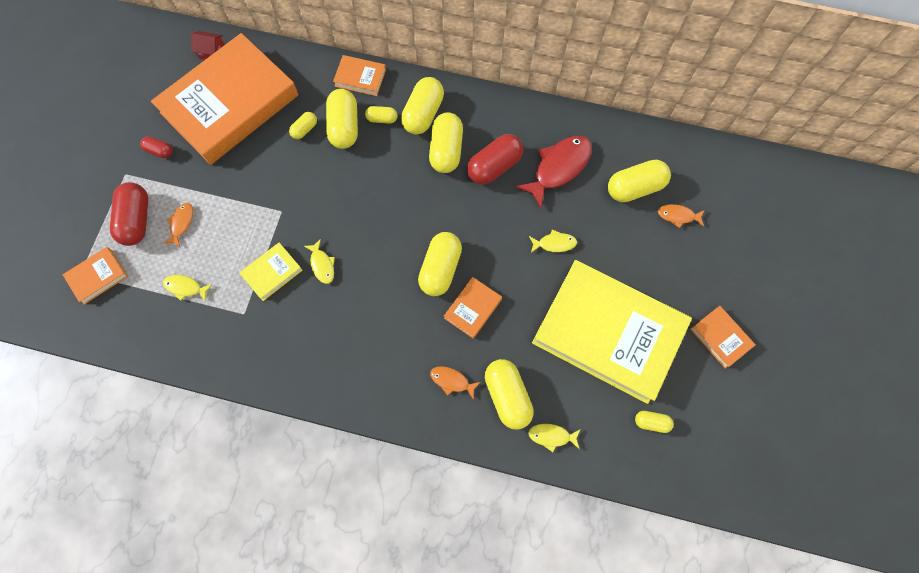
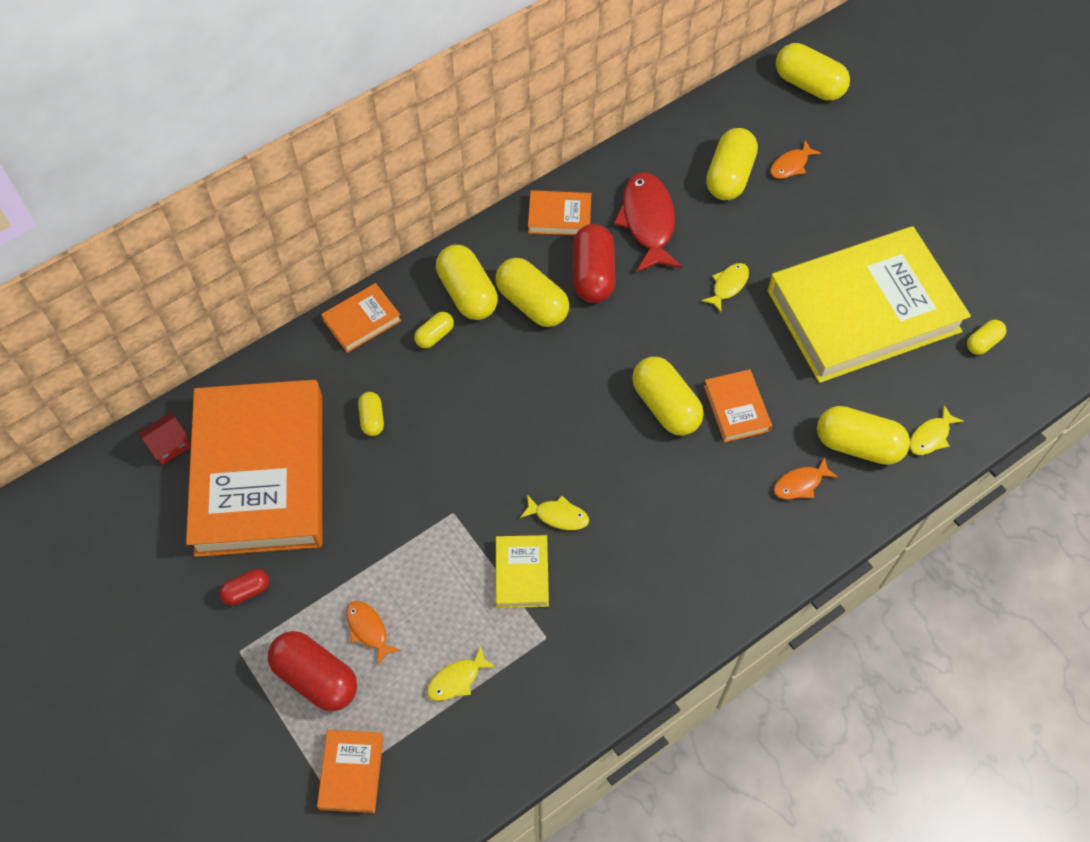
camera: 50 degrees left, 10 degrees down
(344, 126) = (408, 378): yellow capsule -> yellow capsule (809, 85)
(720, 337) = (943, 225): orange book -> orange book (559, 216)

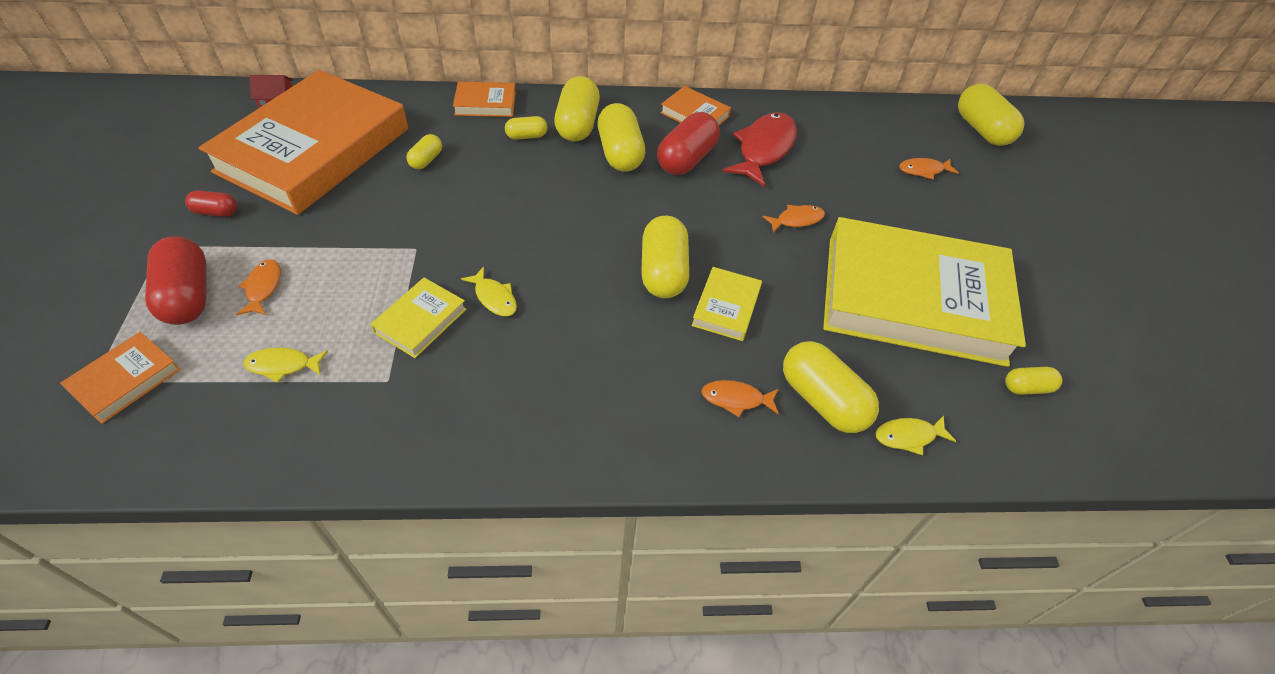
camera: 30 degrees right, 10 degrees down
(728, 286) = (796, 220): yellow fish -> orange fish
(729, 176) = (860, 153): yellow capsule -> none
(736, 408) = (726, 307): orange book -> yellow book

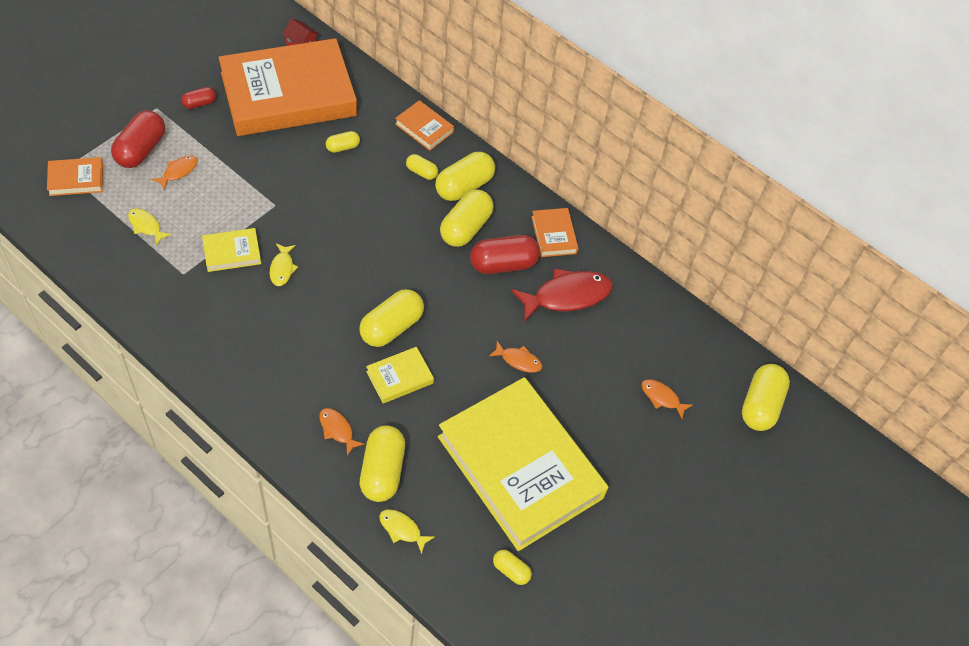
camera: 40 degrees right, 5 degrees up
(216, 212) = (199, 103): red capsule -> red capsule turned 75 degrees counterclockwise

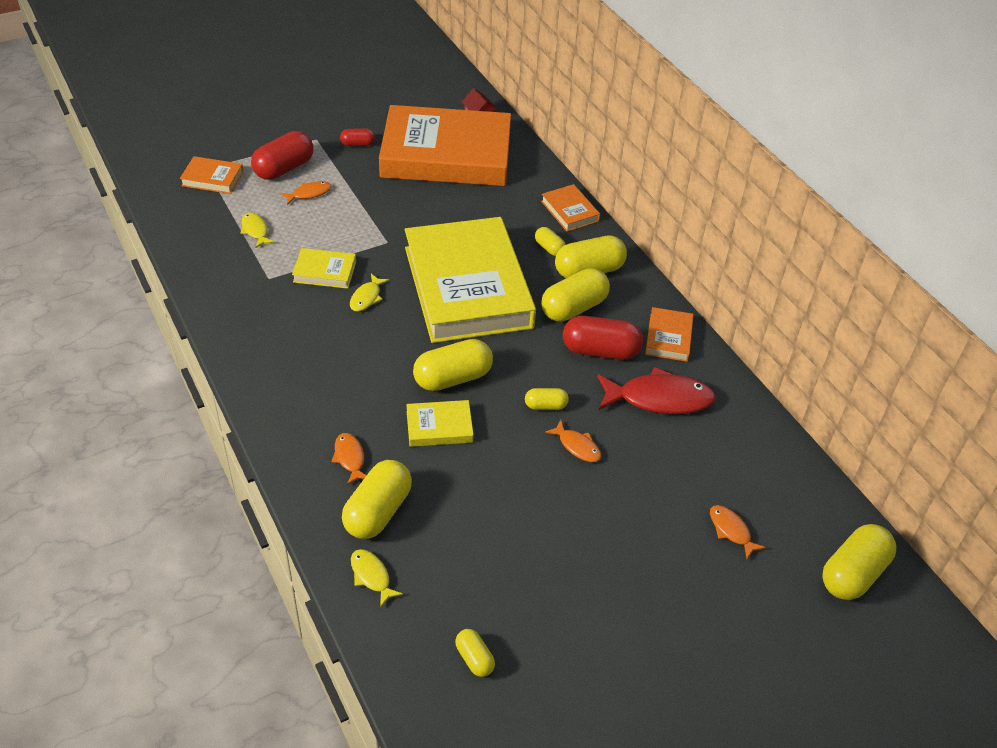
camera: 25 degrees right, 10 degrees down
(343, 147) = (478, 209): yellow capsule -> yellow capsule (545, 406)
(520, 467) = (533, 553): yellow book -> yellow book (468, 287)

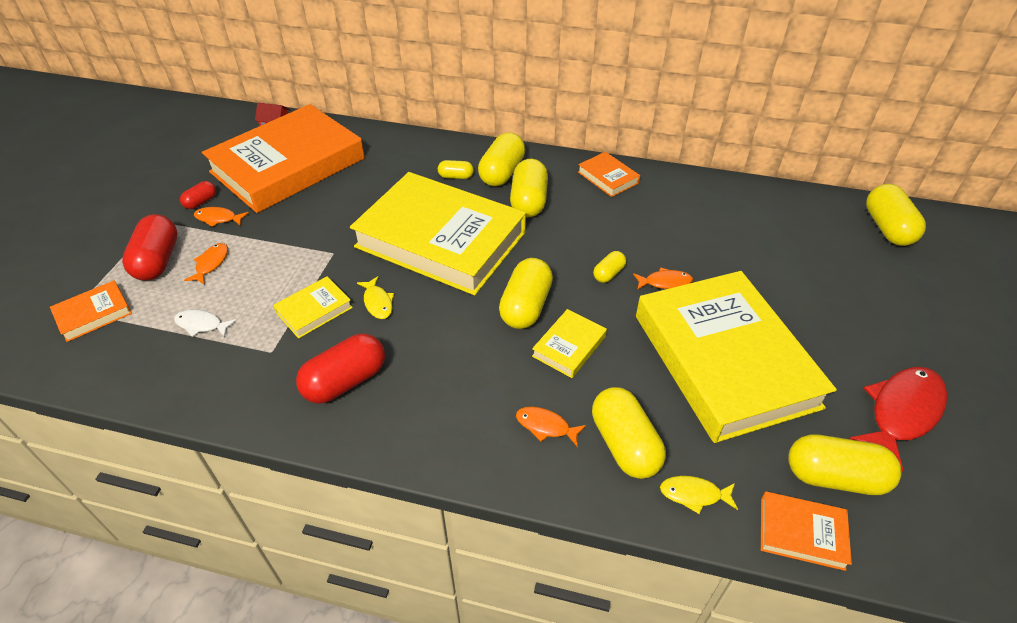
camera: 45 degrees left, 0 degrees up
(255, 230) = (201, 325): yellow fish -> white fish
(474, 659) = (834, 477): yellow capsule -> yellow capsule, size x1.91
(527, 529) = (724, 360): none -> yellow book
(570, 211) = (433, 146): orange book -> orange book (801, 533)
(600, 351) = (585, 214): red capsule -> red capsule (345, 381)
(659, 399) = (659, 216): red fish -> red fish (901, 412)
(731, 530) = (809, 257): orange fish -> orange fish (218, 218)

